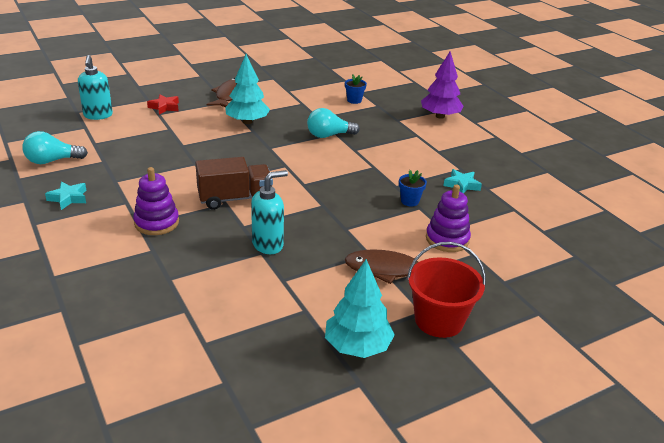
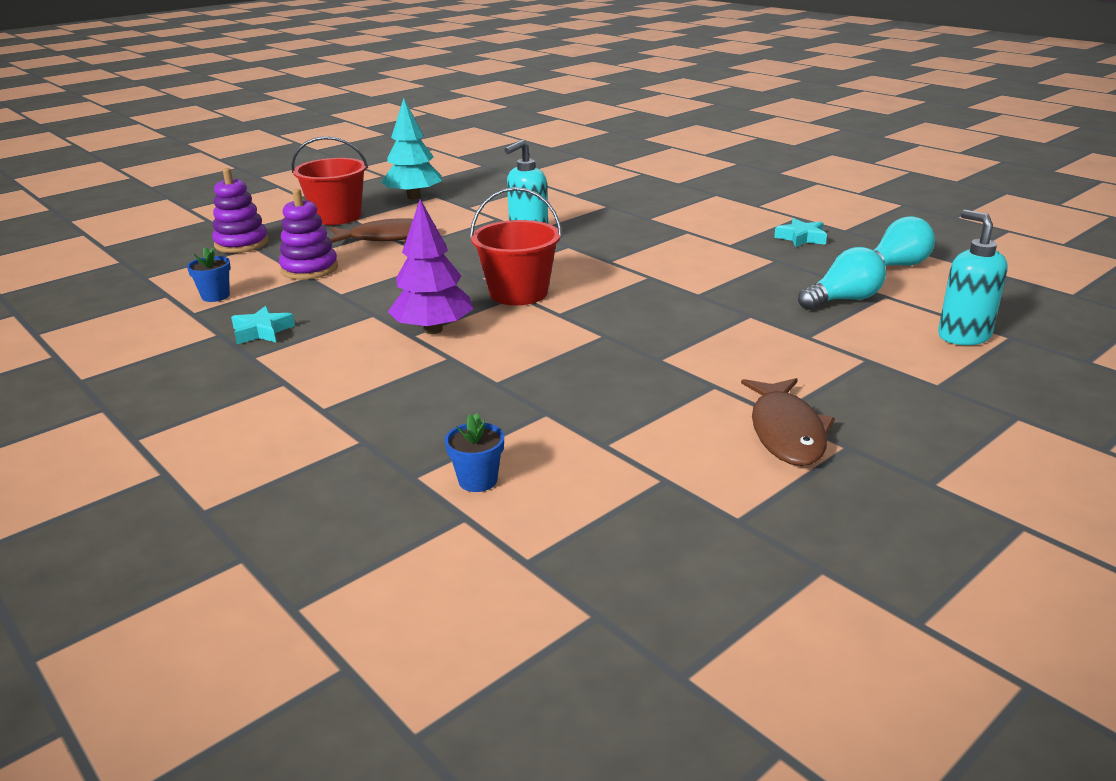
camera: 170 degrees right, 5 degrees down
(156, 223) = (670, 235): purple stacking toy -> purple stacking toy (241, 243)
(164, 107) = (878, 375): red star -> none
(235, 199) = (601, 266): brown truck -> none
(247, 122) = (685, 374): turquoise tree -> none
(302, 185) = (518, 293): none -> red bucket
(329, 135) = (508, 375): turquoise light bulb -> turquoise light bulb (843, 300)
(410, 201) = (353, 299): blue flower pot -> blue flower pot (215, 296)
(440, 116) = (251, 473): purple tree -> purple tree (433, 330)

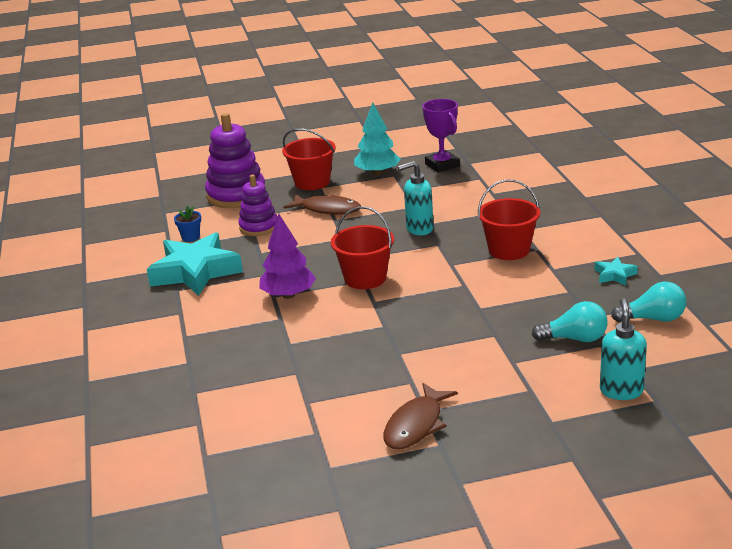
camera: 30 degrees right, 0 degrees up
(241, 243) = (236, 195): purple stacking toy -> purple stacking toy, size x1.61
(262, 331) = (195, 272): turquoise star -> turquoise star, size x2.30
(478, 480) = (222, 404): blue flower pot -> none
(485, 180) = (442, 165): none -> purple trophy
(658, 237) = (509, 250): none -> red bucket

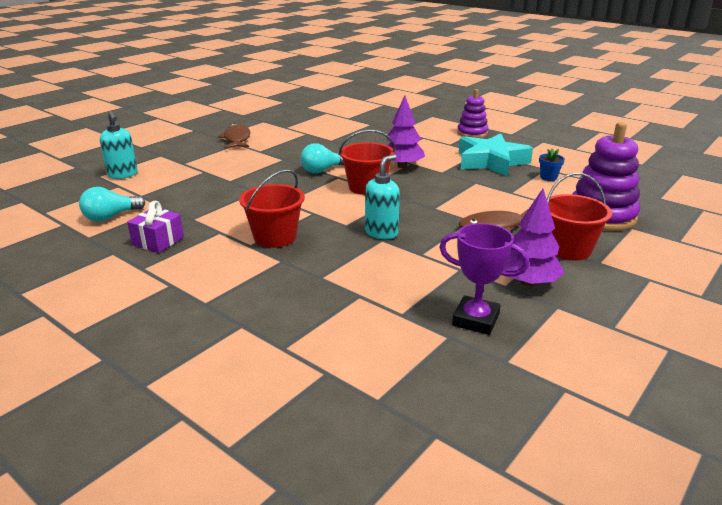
camera: 140 degrees right, 0 degrees up
(259, 227) = (518, 197): purple stacking toy -> purple stacking toy (472, 133)
(377, 173) = (528, 282): turquoise tree -> purple tree
(574, 339) = (169, 191): turquoise light bulb -> turquoise light bulb (322, 170)
(614, 275) = (158, 241): turquoise star -> purple gift

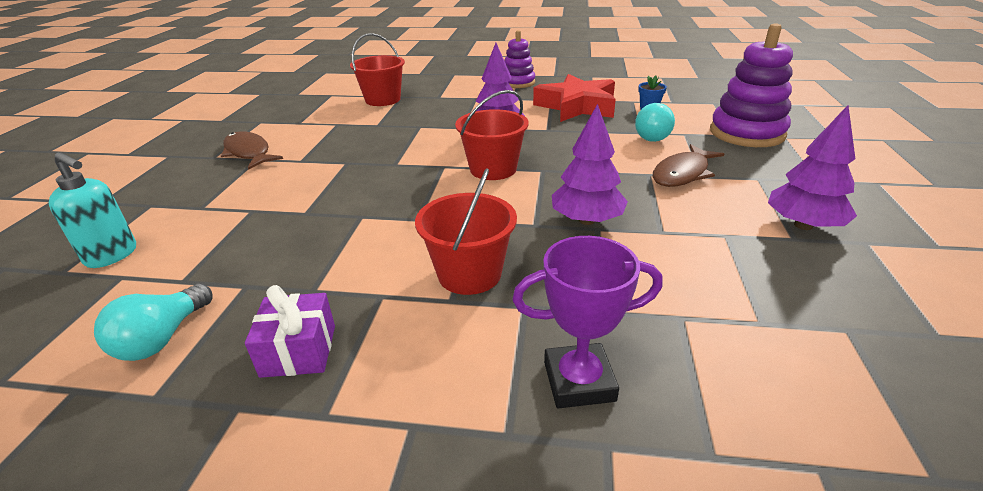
camera: 30 degrees left, 5 degrees up
(322, 170) = (414, 163): turquoise light bulb -> turquoise light bulb (653, 136)
(381, 233) = (587, 220): turquoise soap dispenser -> purple tree
(475, 320) = (834, 294): purple trophy -> purple trophy (579, 381)
(491, 161) = (577, 106): turquoise star -> red star
(568, 249) = (776, 175): red bucket -> red bucket (383, 100)

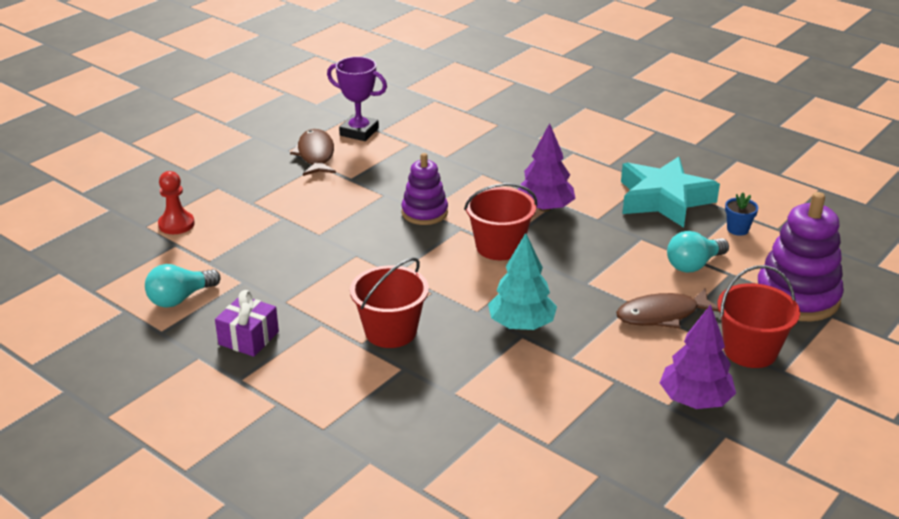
camera: 30 degrees right, 0 degrees up
(112, 255) = (176, 224): turquoise soap dispenser -> red pawn
(383, 100) = (478, 123): red bucket -> red bucket (750, 351)
(518, 83) = (641, 143): purple stacking toy -> purple stacking toy (424, 213)
(577, 106) = (664, 199): red star -> turquoise star
(579, 381) = (389, 424): purple trophy -> purple trophy (359, 132)
(587, 220) = (521, 325): purple tree -> turquoise tree

